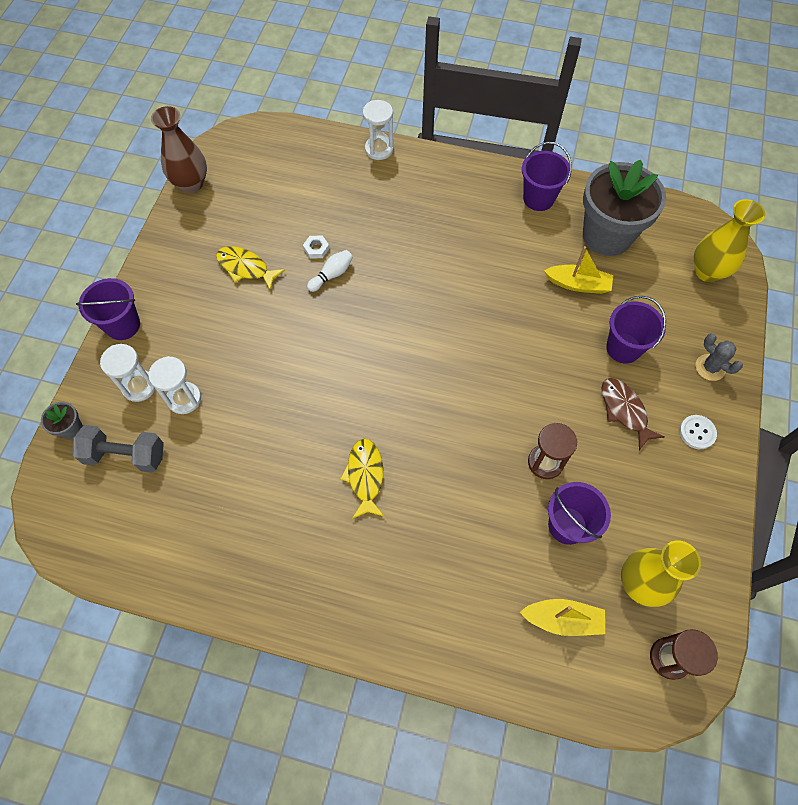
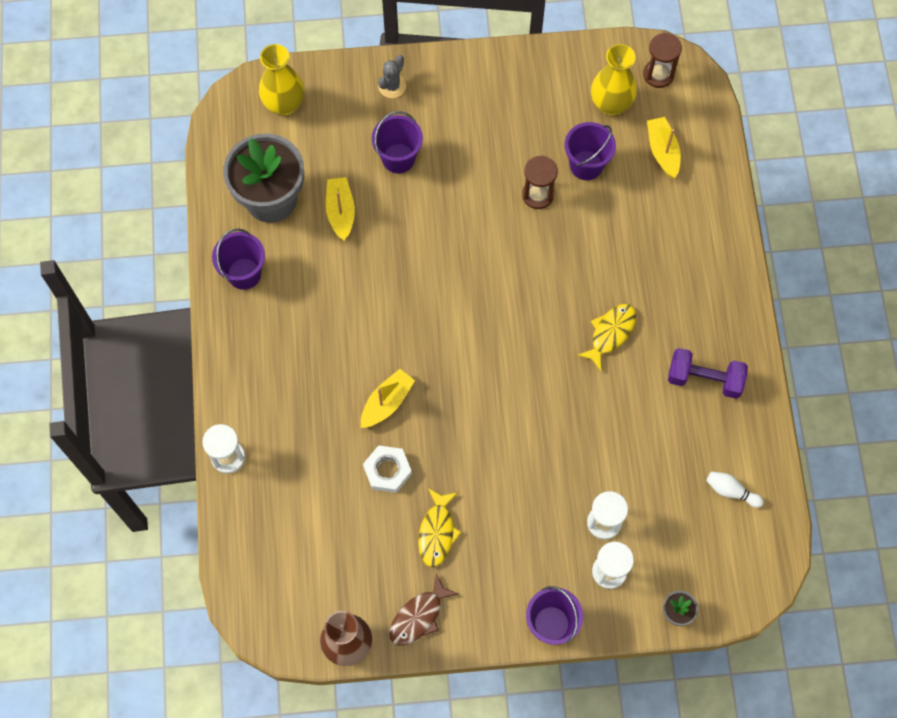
camera: 110 degrees left, 5 degrees up
(125, 455) = (679, 548): grey dumbbell -> none
(277, 550) = (704, 379): none -> purple dumbbell
(316, 249) = (387, 470): white nut -> white nut, size x1.70
(332, 275) = (414, 442): white bowling pin -> white bowling pin (731, 491)
(365, 476) = (610, 333): yellow fish -> yellow fish turned 150 degrees clockwise
(377, 266) = (387, 402): none -> yellow boat
(624, 411) = (463, 144): brown fish -> brown fish (418, 616)
(697, 432) = (461, 86): white button -> none

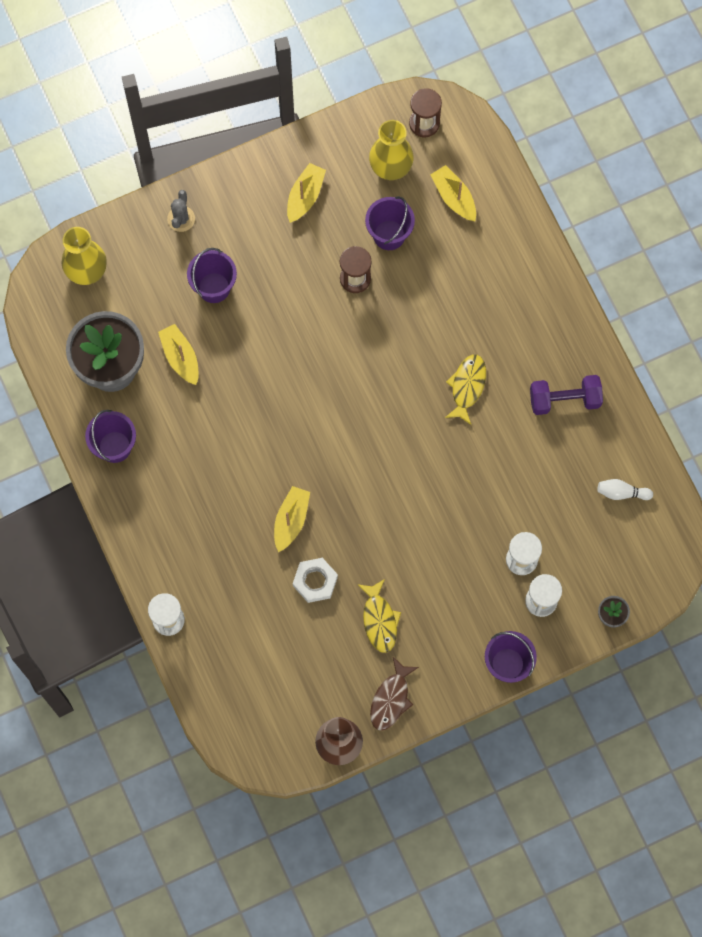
camera: 20 degrees left, 5 degrees up
(518, 104) = (305, 196): none -> yellow boat

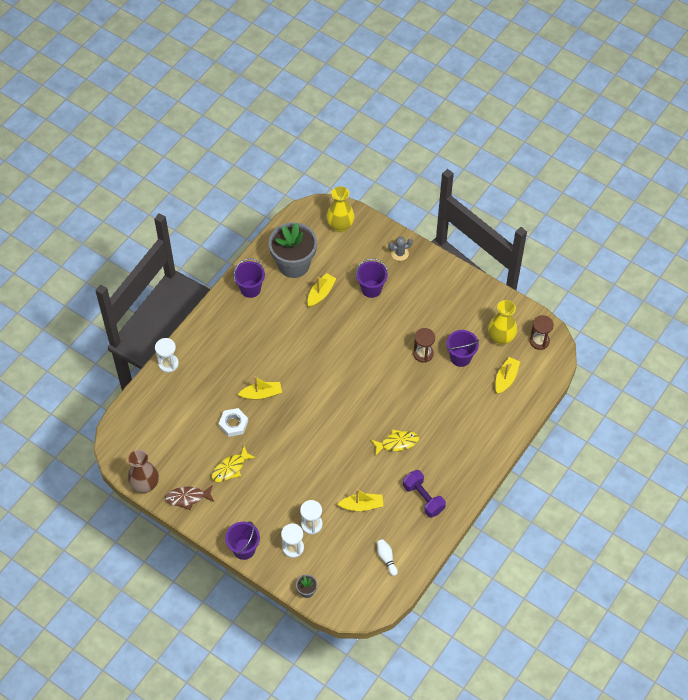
camera: 60 degrees right, 15 degrees down
(305, 196) = (454, 305): yellow boat -> yellow boat (362, 505)

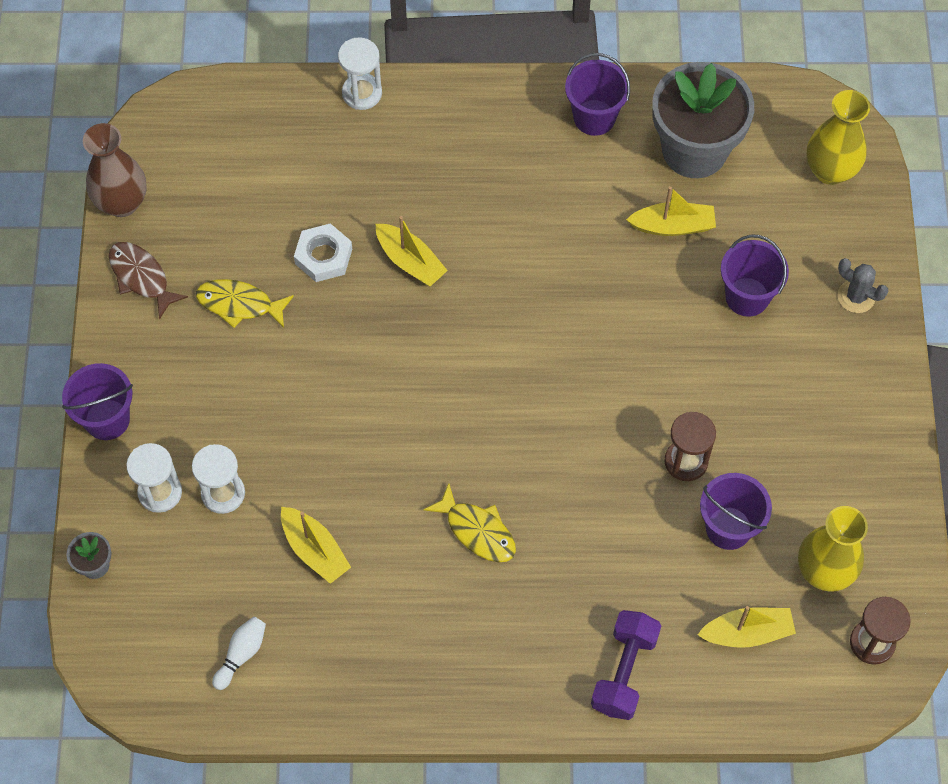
camera: 55 degrees right, 5 degrees up
(423, 498) = (400, 642): purple dumbbell -> purple dumbbell (624, 672)

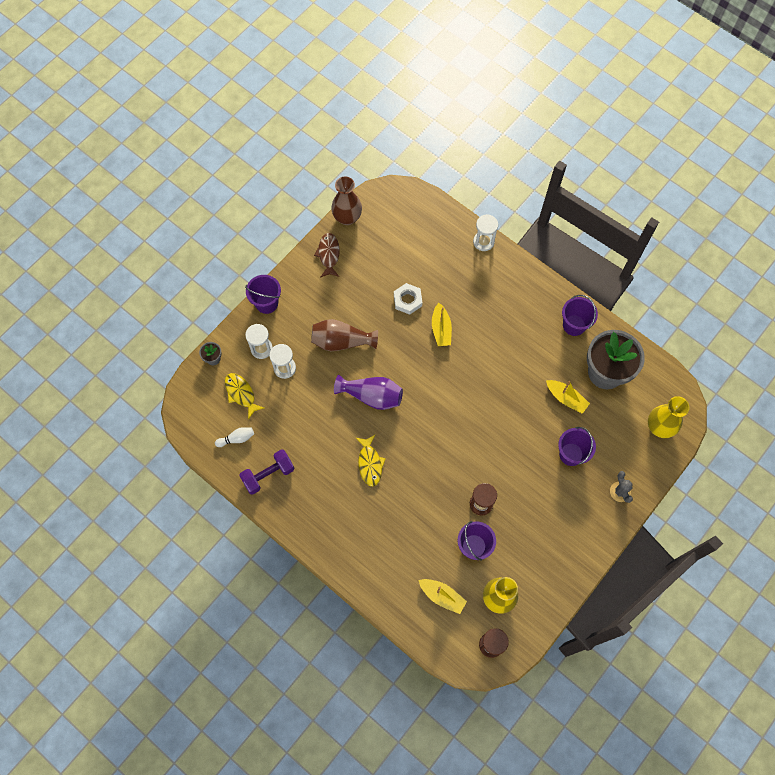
camera: 40 degrees right, 5 degrees up
(239, 304) = (357, 295): yellow fish -> yellow fish (241, 393)
(276, 389) = (341, 341): none -> brown vase
(314, 550) = (300, 419): yellow boat -> none
(393, 433) = (371, 396): none -> purple vase
(624, 672) = (377, 570): purple dumbbell -> purple dumbbell (268, 475)

